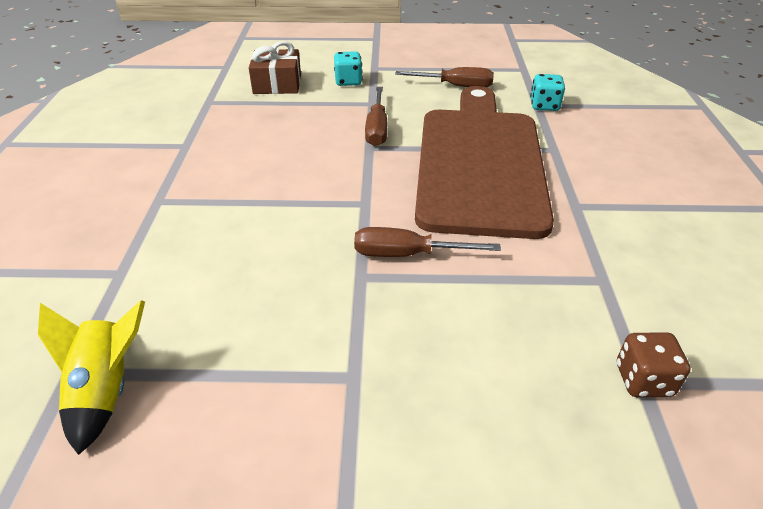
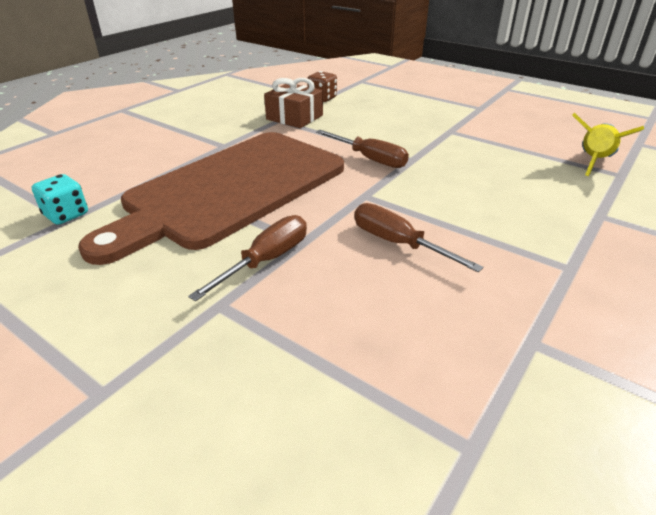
camera: 145 degrees left, 5 degrees down
(277, 84) = (309, 439): brown gift -> brown gift (294, 117)
(348, 81) = (188, 375): turquoise dice -> none
(455, 86) = (80, 284): brown screwdriver -> brown screwdriver (398, 243)

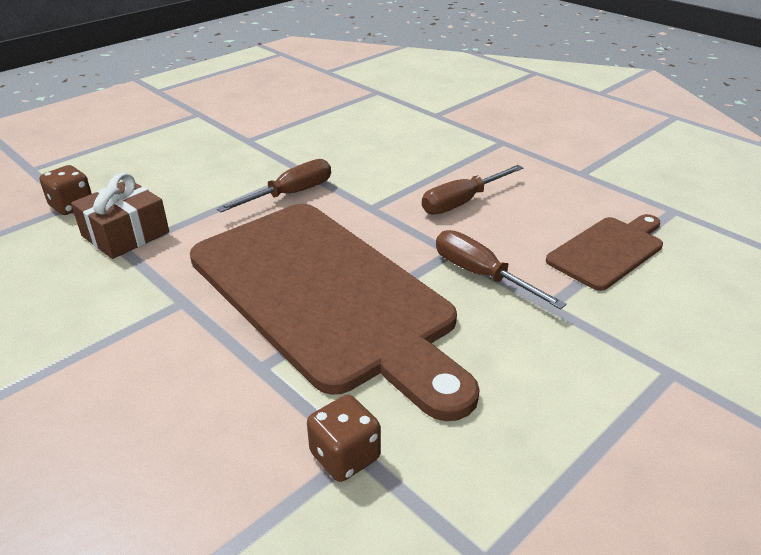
camera: 80 degrees left, 0 degrees up
(66, 215) = (345, 456): turquoise dice -> brown dice
(330, 357) = (608, 251): none -> brown cutting board
(593, 162) = (351, 95): yellow rocket -> none

